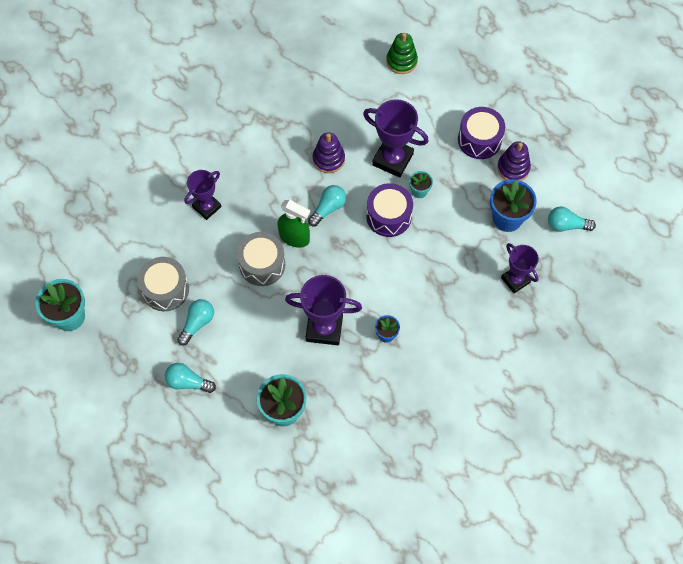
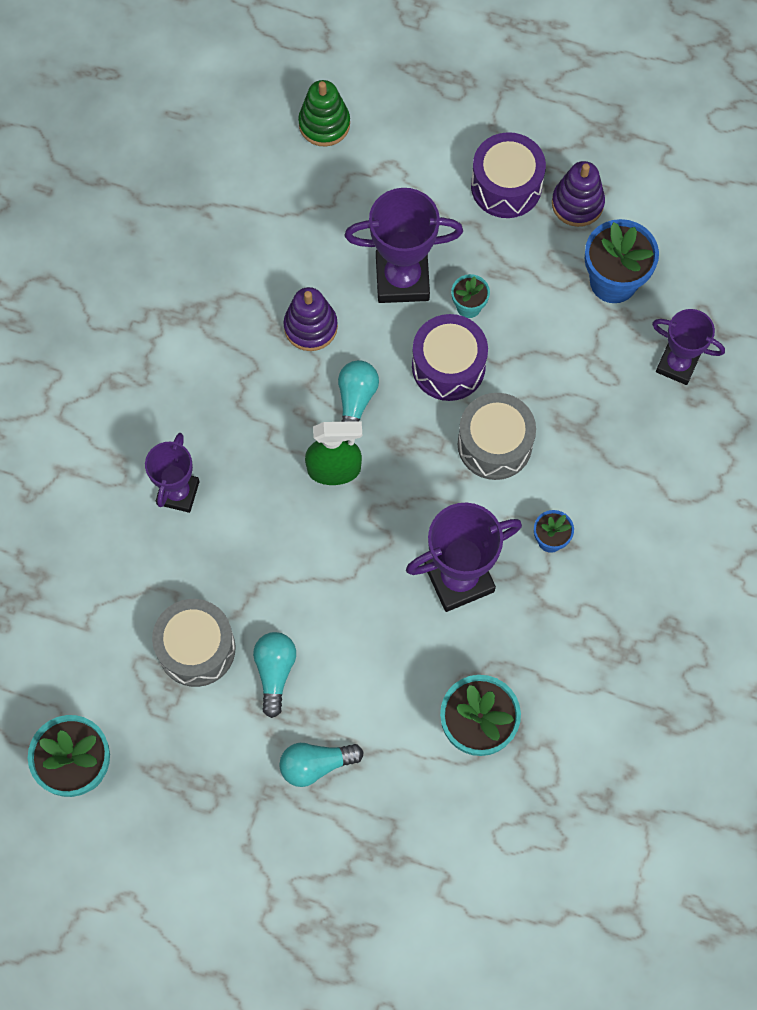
camera: 30 degrees left, 5 degrees up
(262, 265) = (313, 535): grey drum -> grey drum (494, 444)
(566, 225) = (698, 249): turquoise light bulb -> none

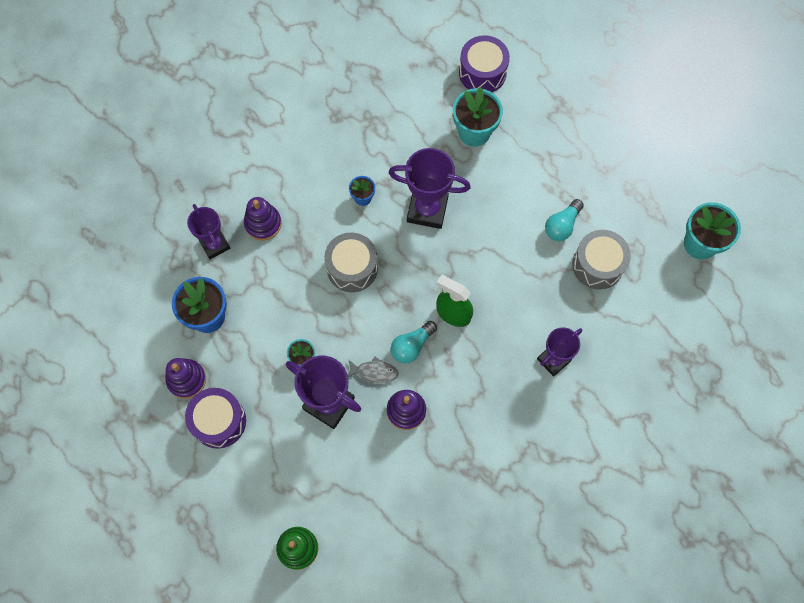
camera: 145 degrees left, 0 degrees up
(316, 765) = (570, 167): turquoise light bulb -> none
(377, 344) = (374, 372): none -> grey fish
(448, 366) = (343, 330): purple drum -> purple drum (482, 72)
(643, 426) = (263, 223): none -> purple stacking toy

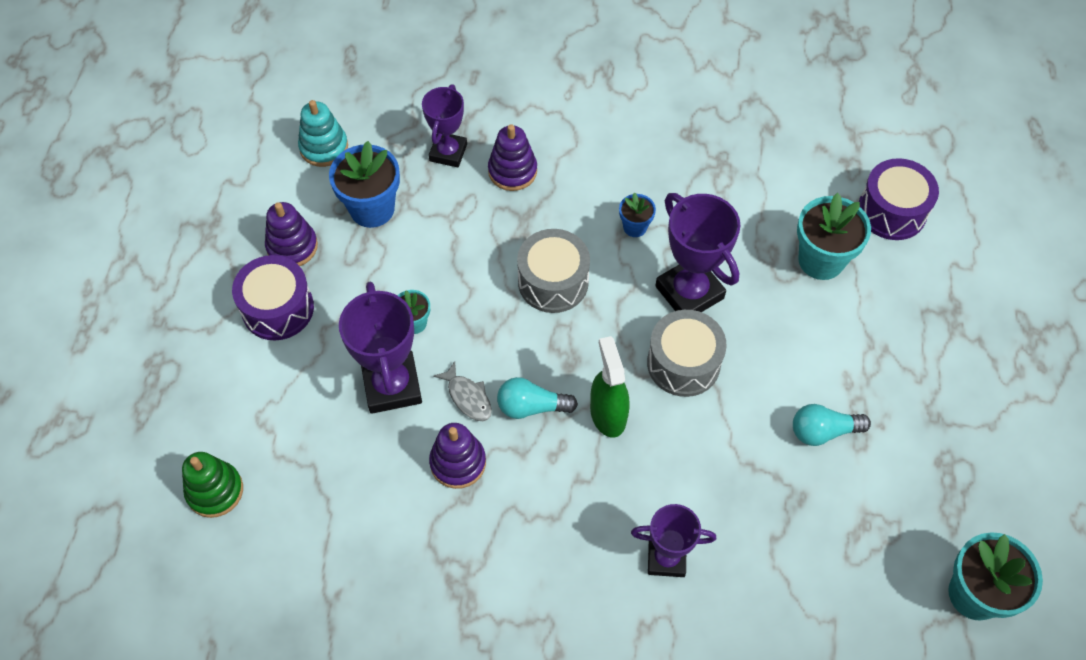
camera: 45 degrees right, 10 degrees down
(138, 305) = (324, 147): none -> turquoise stacking toy
(597, 265) = (822, 507): grey drum -> grey drum (683, 363)

